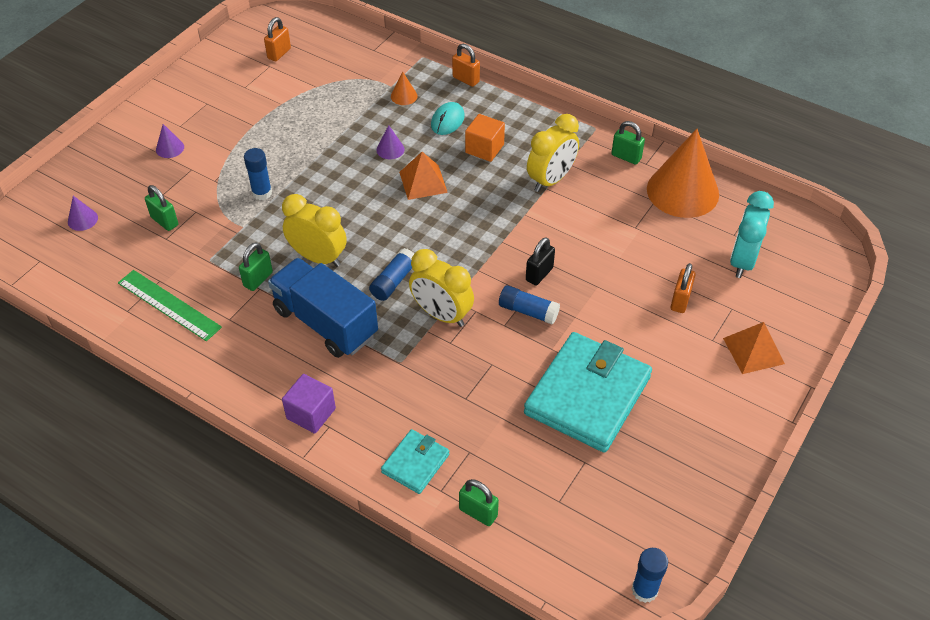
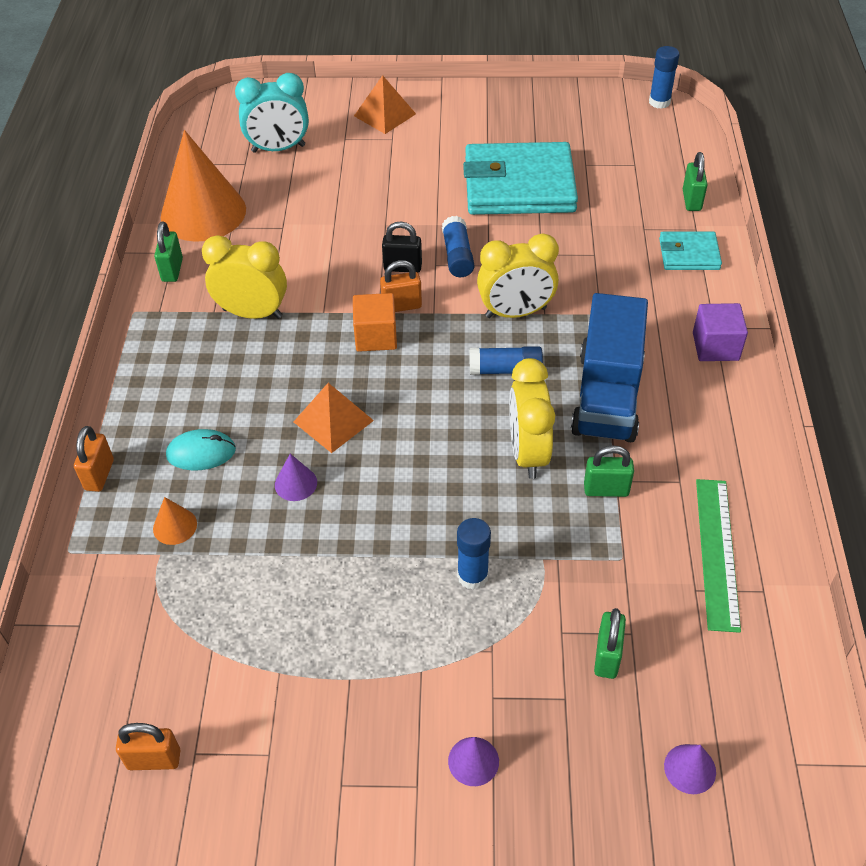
camera: 120 degrees left, 0 degrees up
(441, 314) = (515, 312): yellow clock -> yellow clock turned 75 degrees clockwise
(484, 148) = (234, 392): orange cube -> orange cube (376, 336)
(680, 301) = (361, 169): orange padlock -> orange padlock (401, 306)

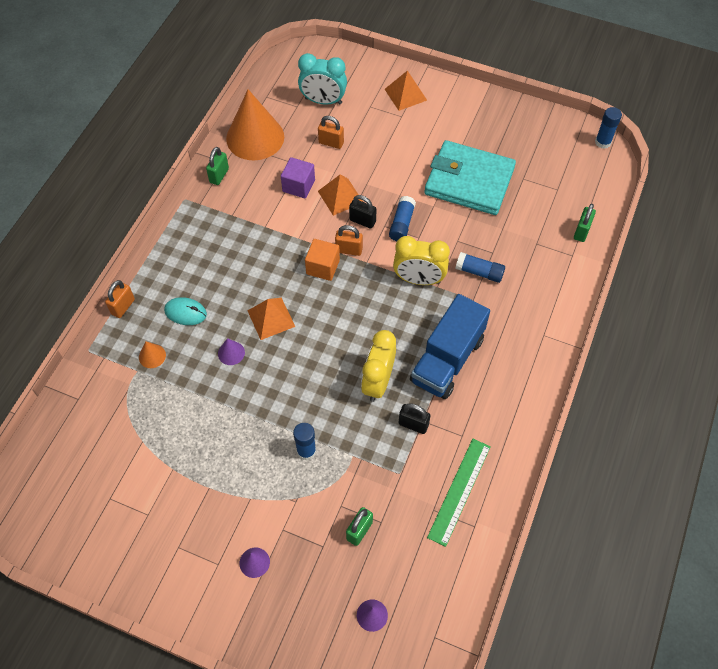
camera: 20 degrees right, 10 degrees up
(154, 759) = (87, 493): orange padlock -> orange padlock (331, 143)
(252, 313) = (254, 224): yellow clock -> none
(357, 248) = (340, 196): none -> orange pyramid
(505, 370) = (392, 319): blue glue stick -> blue glue stick (479, 272)
(606, 489) = (413, 424): green padlock -> black padlock
(689, 254) = (556, 273): turquoise wallet -> none
(715, 346) = (536, 349): purple cube -> purple cube (298, 186)

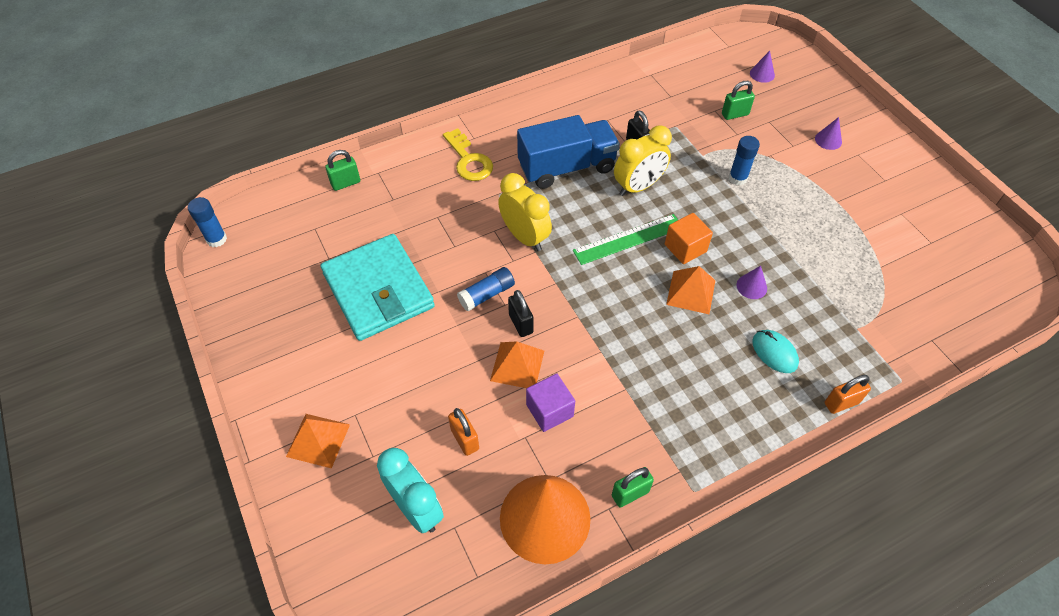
camera: 140 degrees left, 5 degrees down
(152, 356) = (834, 332): orange cone -> none
(323, 267) = (601, 306): orange cube -> orange cube (685, 248)
(349, 250) = (561, 304): orange padlock -> none
(459, 491) = (642, 94): green ruler -> green ruler (628, 239)
(479, 272) = (467, 209): blue glue stick -> none
(523, 312) = (469, 160): none -> yellow key

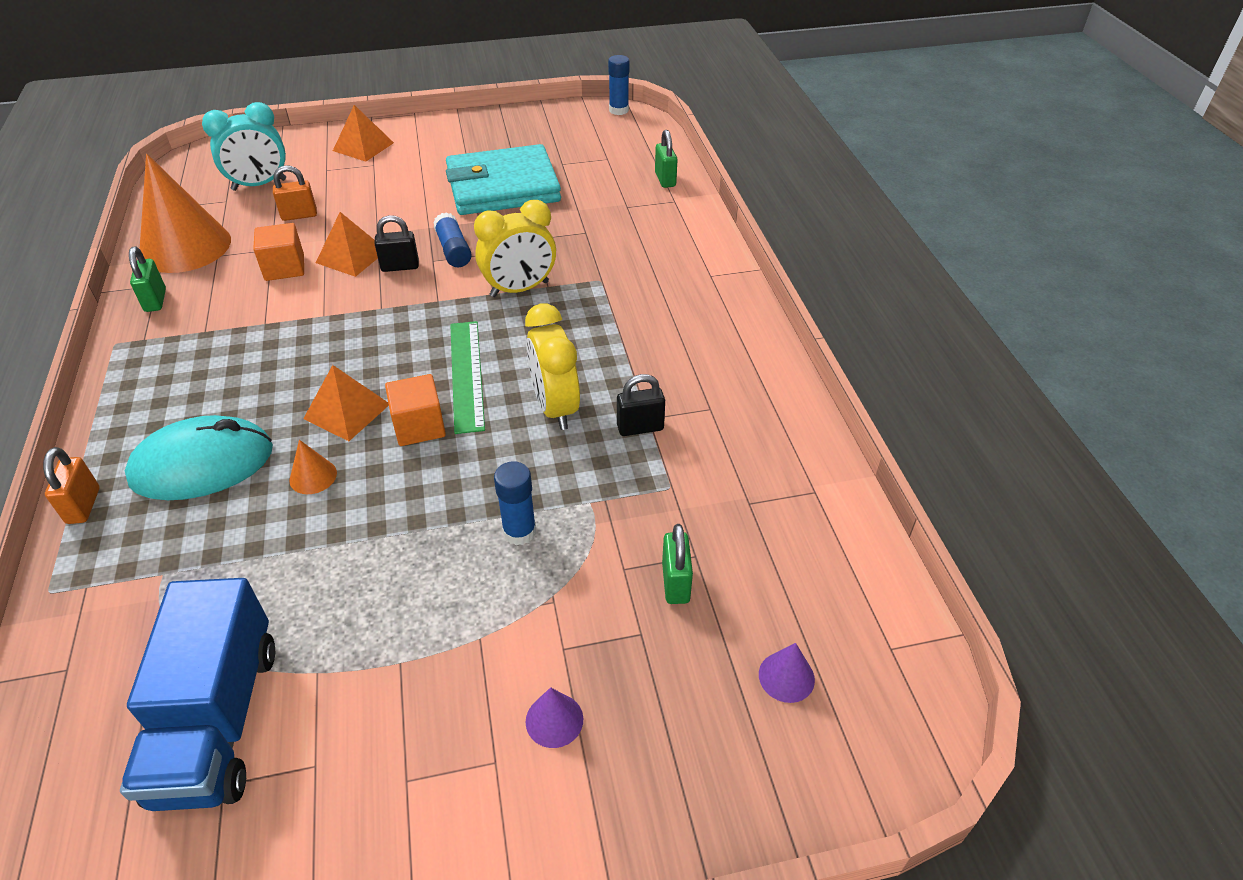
camera: 105 degrees right, 10 degrees down
(469, 160) = (669, 265): yellow key -> none
(549, 410) = (284, 268): purple cube -> orange cube
(566, 167) = (623, 345): blue truck -> blue truck (218, 721)
(751, 286) = (313, 476): purple cone -> orange cone
(774, 352) = (202, 464): turquoise mouse -> turquoise mouse, size x1.82

